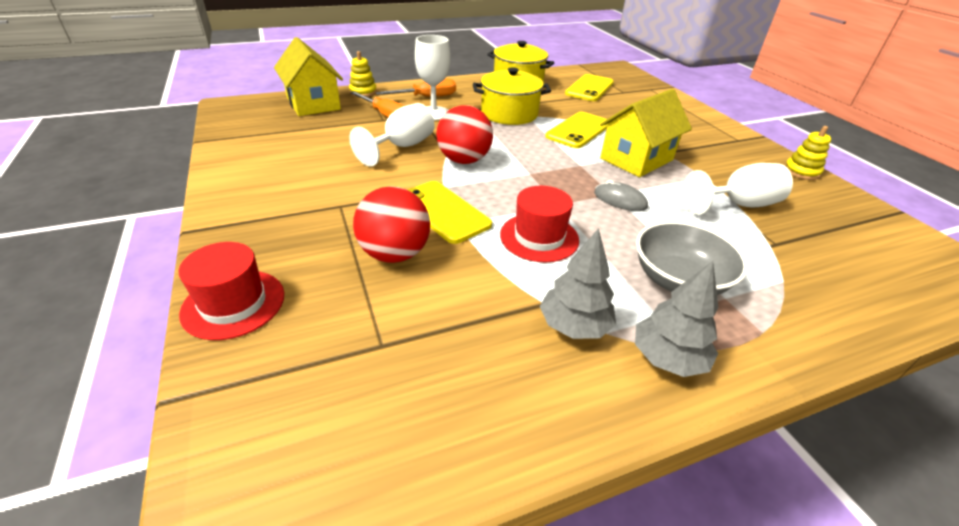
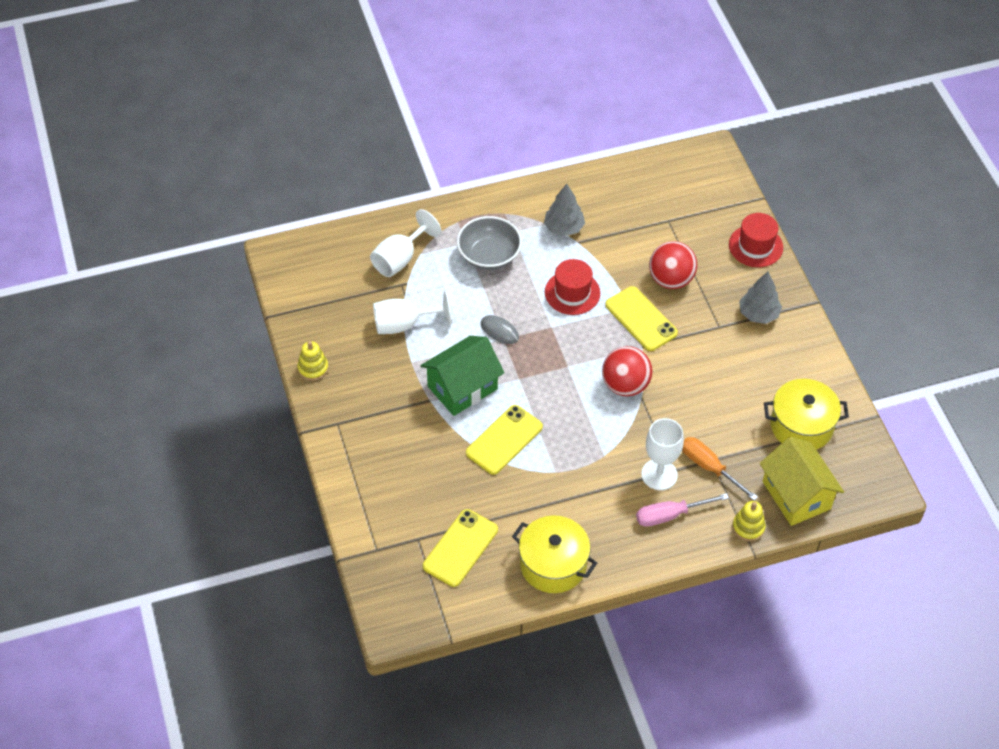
camera: 175 degrees left, 15 degrees up
(402, 147) = (684, 407): white goblet -> white goblet (400, 259)
(427, 97) = (670, 515): orange screwdriver -> pink screwdriver
(509, 114) = (574, 475): yellow pot -> yellow pot (801, 426)
(636, 159) = (462, 388): yellow house -> green house
(667, 358) = (519, 209): grey tree -> grey tree (758, 314)

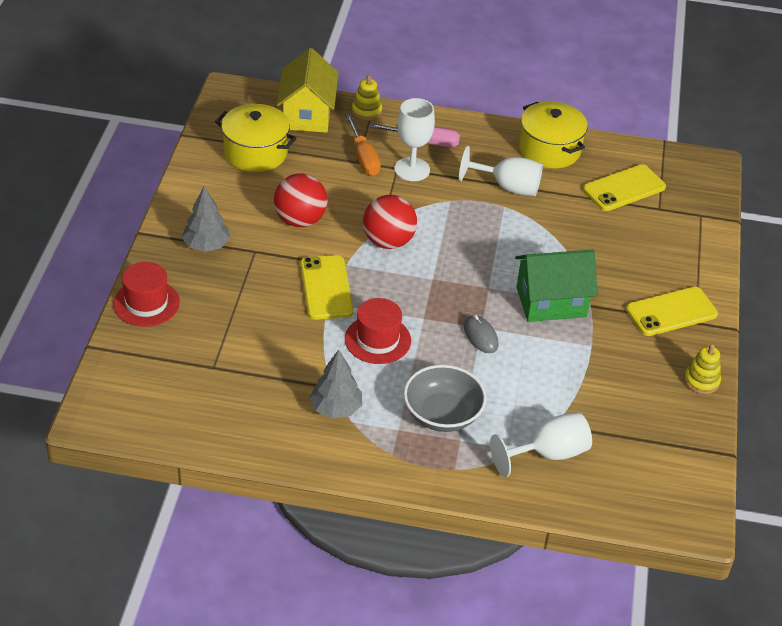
camera: 155 degrees left, 10 degrees down
(404, 324) = (581, 383): white goblet -> white goblet (508, 187)
(504, 440) = (536, 246): yellow phone -> yellow phone (671, 312)
(671, 280) = (264, 309): red ball -> red ball (300, 220)

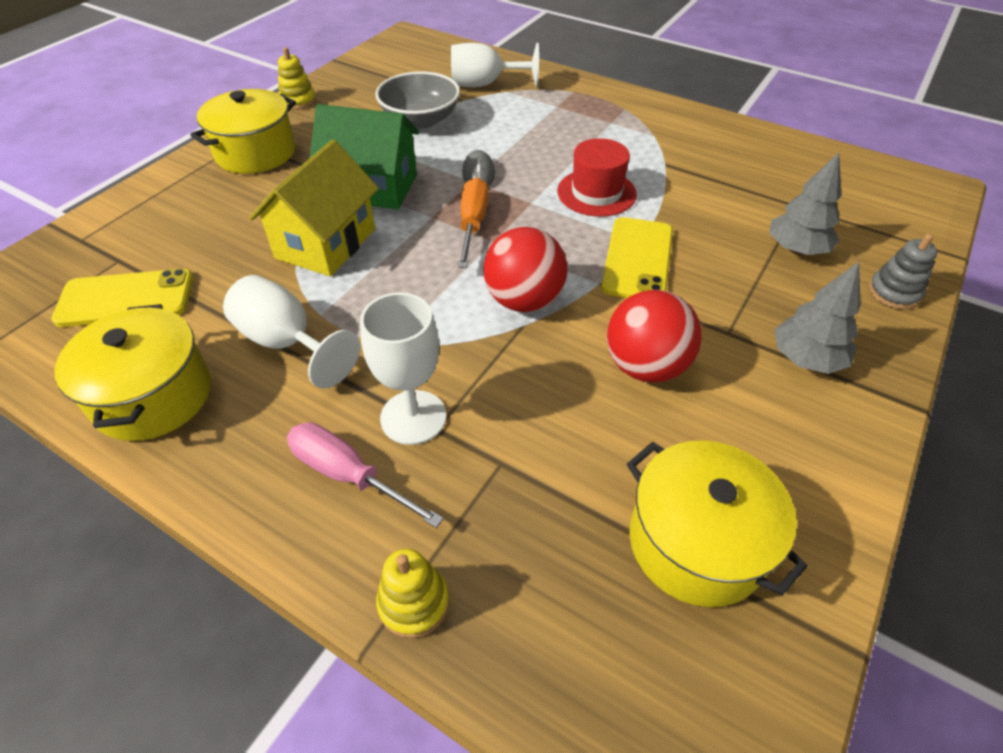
camera: 155 degrees left, 5 degrees up
(146, 303) = (893, 293): red hat -> grey stacking toy
(307, 114) = (552, 635): yellow house -> yellow house (326, 243)
(336, 408) = (667, 147): grey tree -> grey tree (796, 249)
(364, 157) = (484, 468): orange screwdriver -> orange screwdriver (472, 224)
(442, 414) = (562, 124): grey bowl -> grey bowl (420, 120)
(671, 312) = (256, 153): yellow phone -> yellow pot

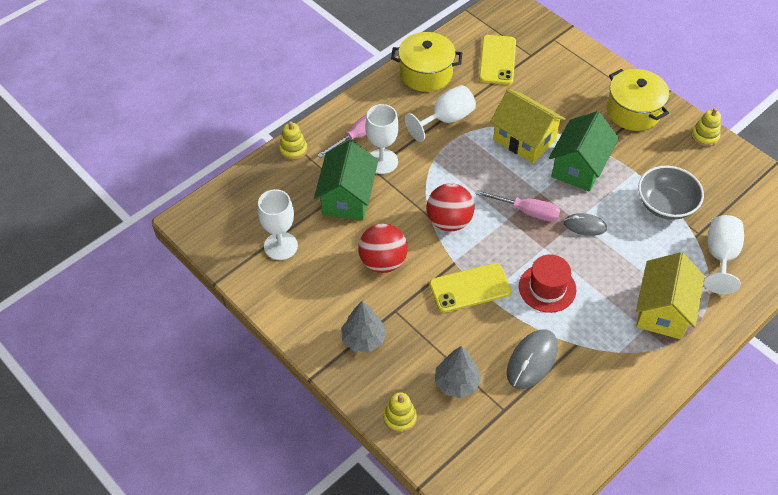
camera: 105 degrees right, 5 degrees up
(472, 224) = (527, 211): orange screwdriver -> pink screwdriver
(523, 453) = (347, 197): none -> green house
(580, 113) = (663, 310): none -> yellow house
(638, 259) = (470, 288): yellow phone -> yellow phone turned 45 degrees counterclockwise
(696, 542) = (281, 246): yellow pot -> white goblet
(713, 192) = (532, 360): none -> grey mouse
(893, 293) = (400, 418): grey stacking toy -> yellow stacking toy

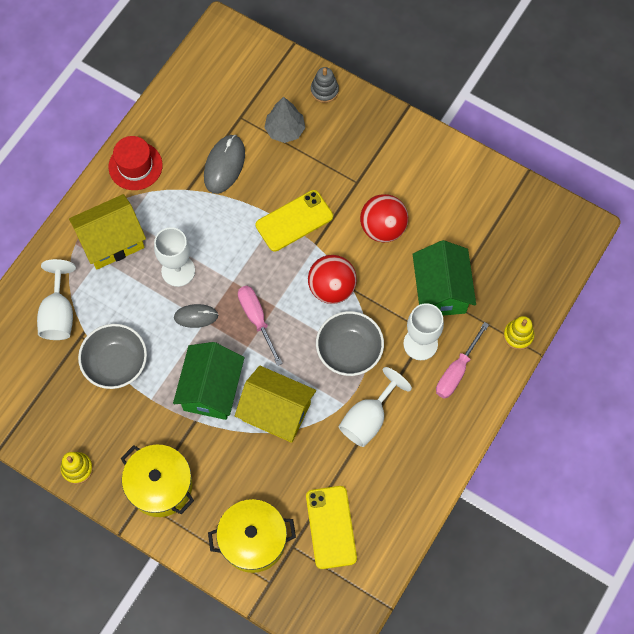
camera: 165 degrees right, 15 degrees up
(281, 246) = (484, 221): white goblet -> white goblet (178, 271)
(363, 339) = (376, 149): grey tree -> none
(400, 418) = (324, 90): yellow stacking toy -> grey stacking toy
(426, 73) = (410, 483): yellow pot -> yellow pot (253, 540)
(447, 170) = (349, 350): none -> grey bowl
(527, 211) = (256, 319): pink screwdriver -> pink screwdriver turned 60 degrees clockwise
(547, 288) = (222, 238): red hat -> red hat (135, 166)
(663, 310) = (112, 241): yellow house -> yellow house turned 60 degrees clockwise

